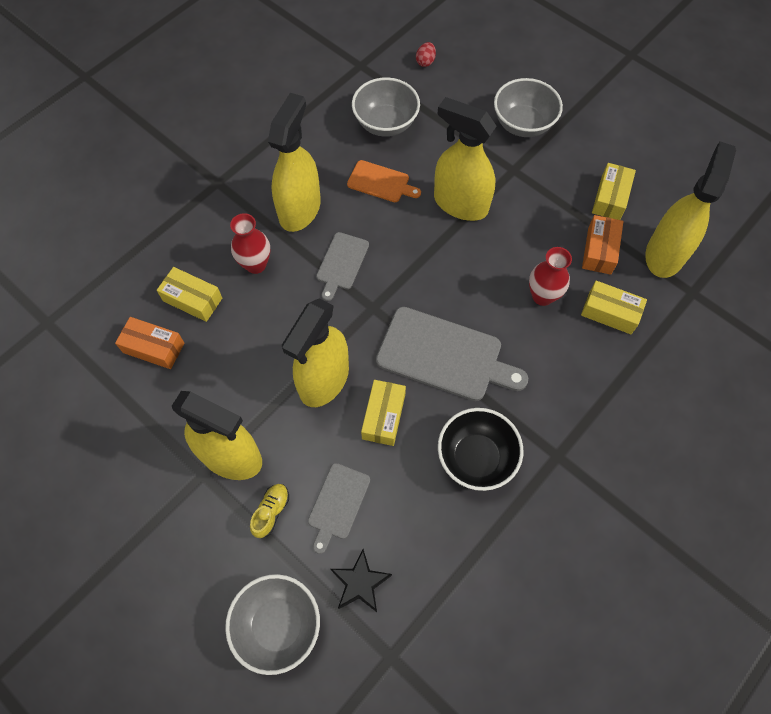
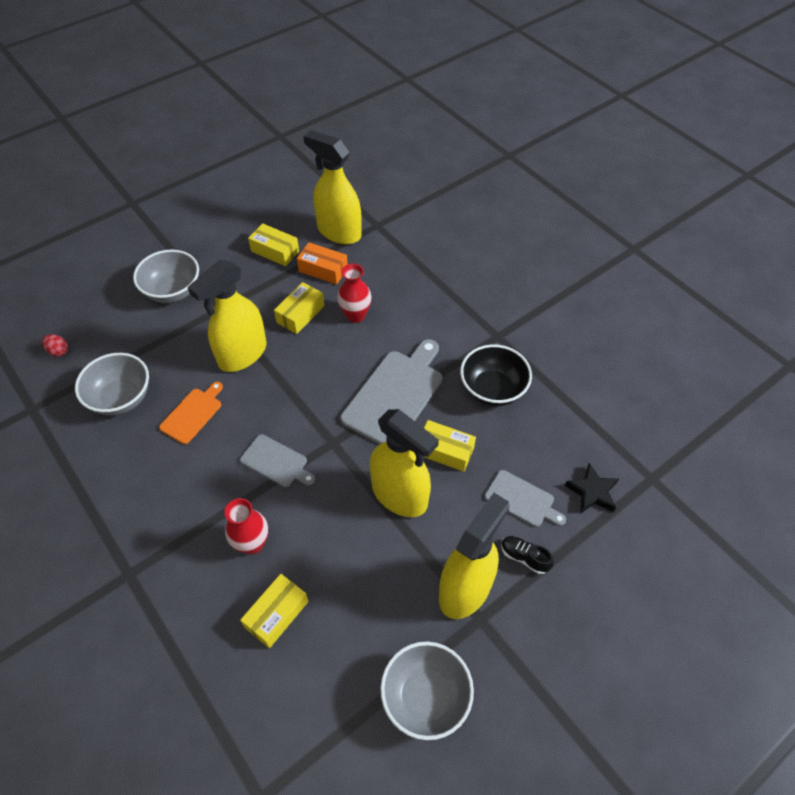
camera: 80 degrees left, 10 degrees down
(153, 347) = (326, 662): orange box -> none
(271, 512) = (524, 557): yellow shoe -> black shoe
(278, 625) = (627, 563): grey bowl -> grey bowl (425, 697)
(300, 209) = (197, 492): yellow spray bottle -> none
(610, 312) = (382, 276): yellow box -> yellow box (300, 314)

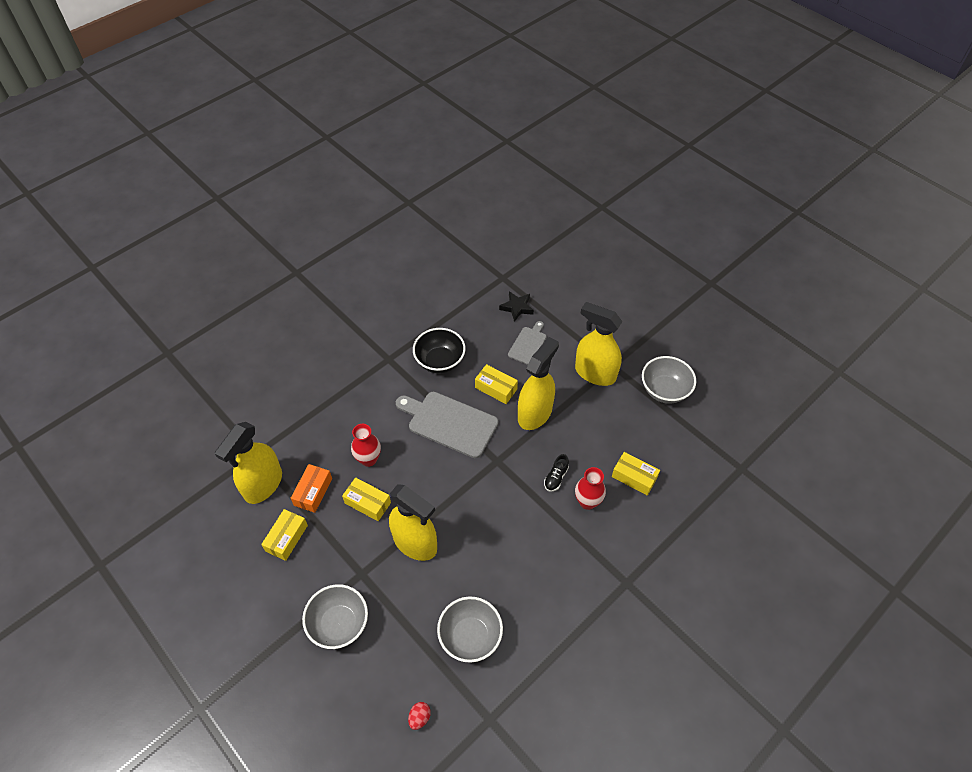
camera: 95 degrees left, 0 degrees up
(192, 414) = (481, 570): orange cutting board -> none
(276, 462) = (519, 497): grey cutting board -> none
(445, 451) = (496, 388): yellow box -> yellow box turned 75 degrees counterclockwise
(524, 557) = (568, 343): black shoe -> black shoe (556, 477)

